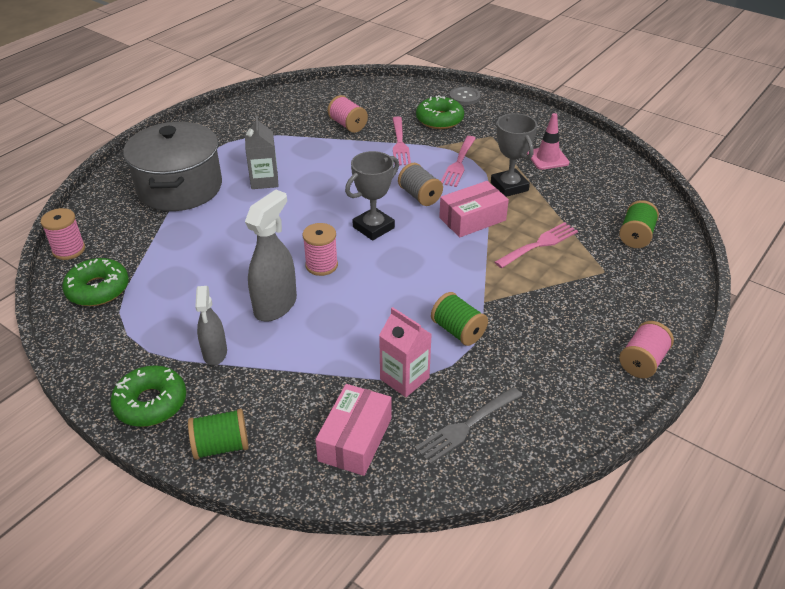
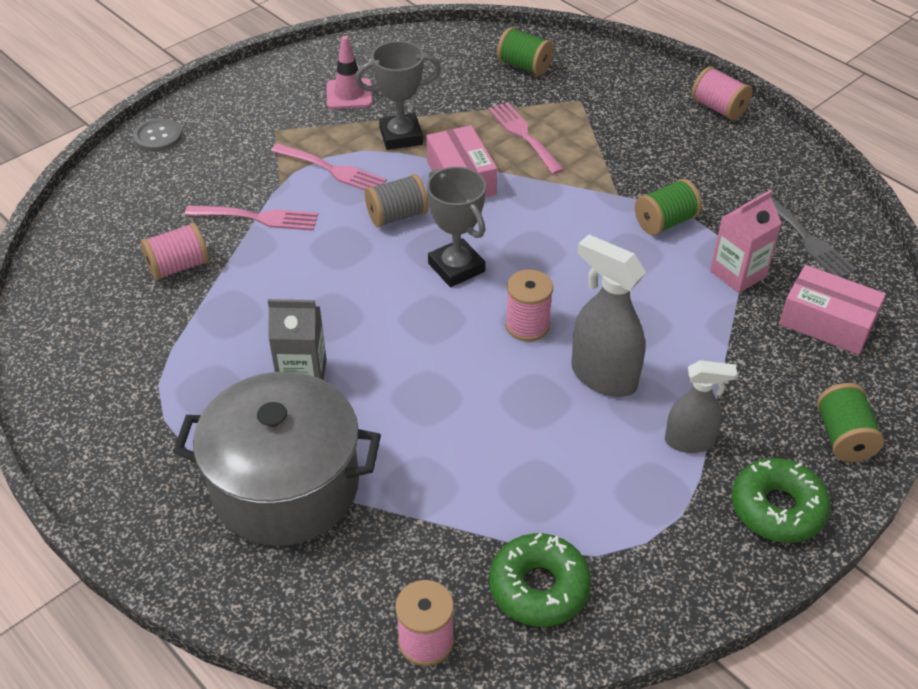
camera: 80 degrees left, 5 degrees up
(439, 119) = (210, 170): green donut -> none

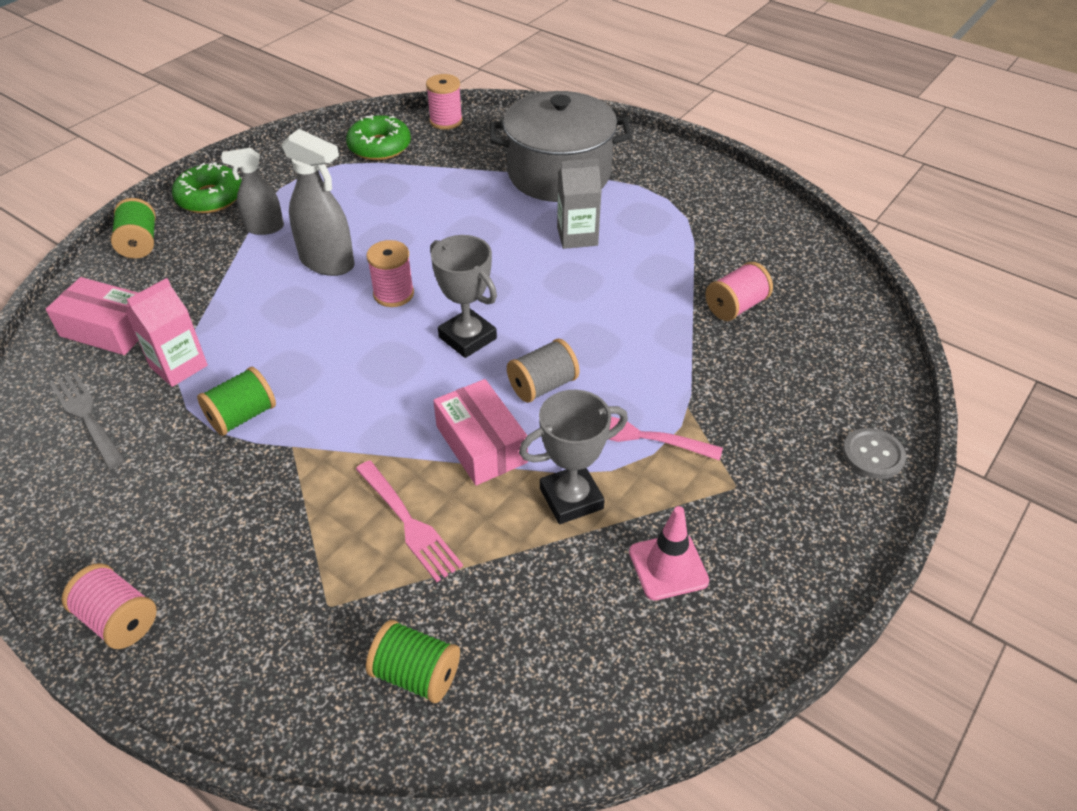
camera: 170 degrees right, 0 degrees up
(258, 217) = (689, 365): pink fork -> none

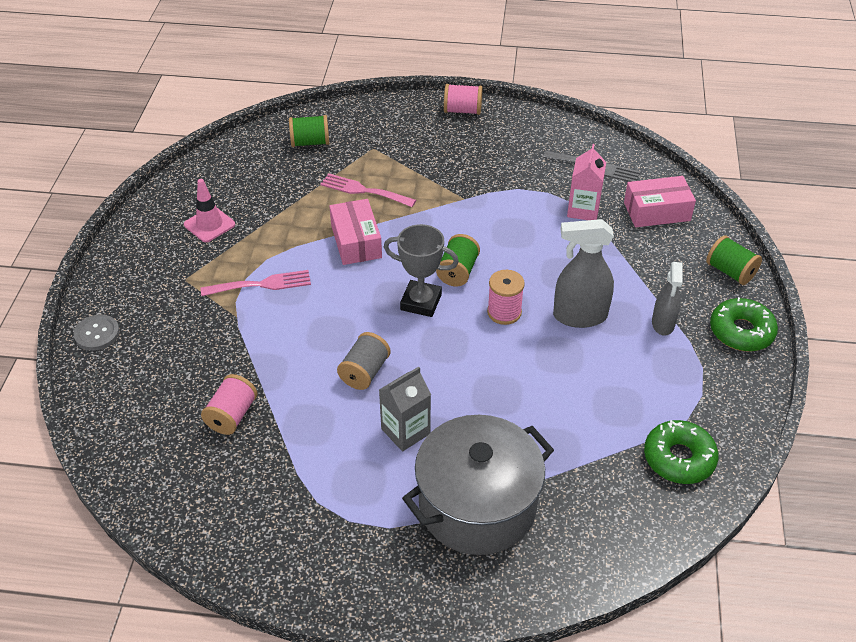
camera: 150 degrees right, 0 degrees up
(242, 416) = (510, 201): green spool -> green spool (458, 271)
(264, 228) = (663, 324): grey spray bottle -> grey spray bottle turned 135 degrees clockwise
(446, 121) = (657, 532): pink spool -> none
(481, 444) = (356, 241): pink box -> pink box turned 45 degrees clockwise
(542, 386) = (344, 290): grey spool -> grey spool (364, 372)
(571, 498) = (282, 235): grey trophy -> none

